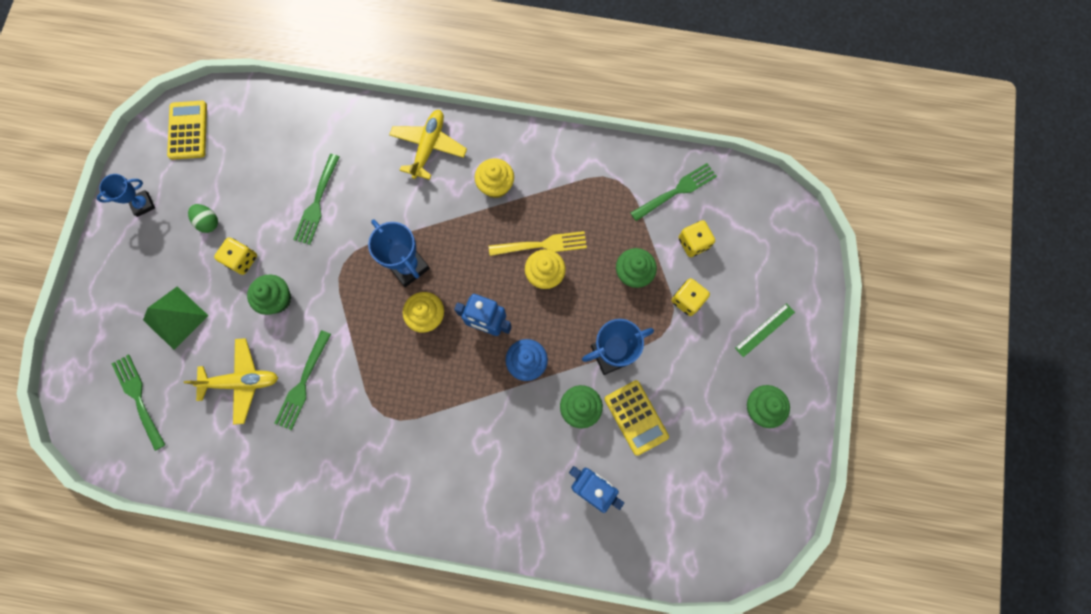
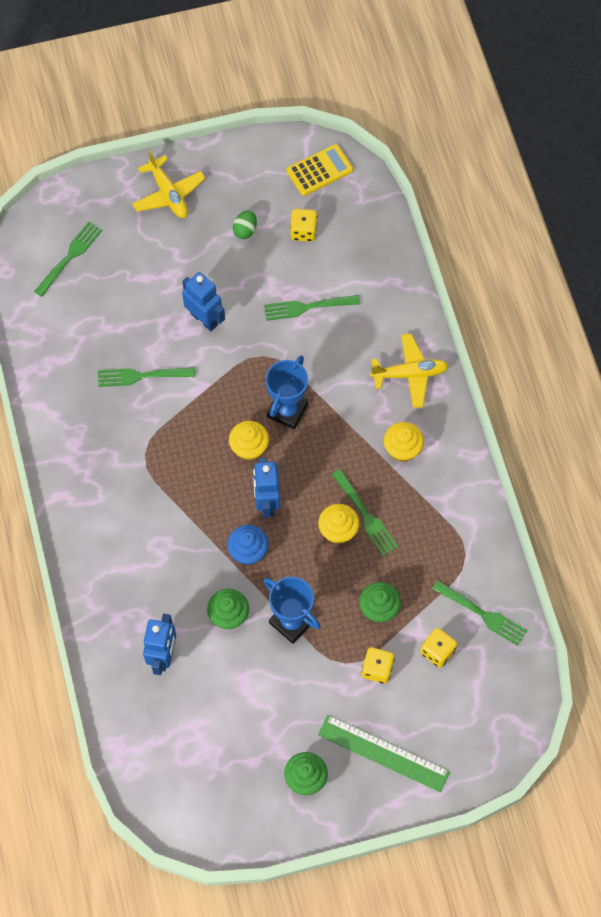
camera: 65 degrees right, 10 degrees down
(143, 204) = (234, 171): blue trophy -> none
(175, 317) = (149, 248): green pyramid -> none
(241, 382) = (120, 327): yellow plane -> yellow plane (168, 194)
(242, 260) = (225, 274): yellow dice -> yellow dice (303, 231)
(277, 299) = (204, 319): green cupcake -> blue robot
(541, 245) = (365, 515): yellow fork -> green fork
(636, 417) = (243, 668): yellow calculator -> none
(764, 330) = (383, 753): green ruler -> green ruler, size x1.79

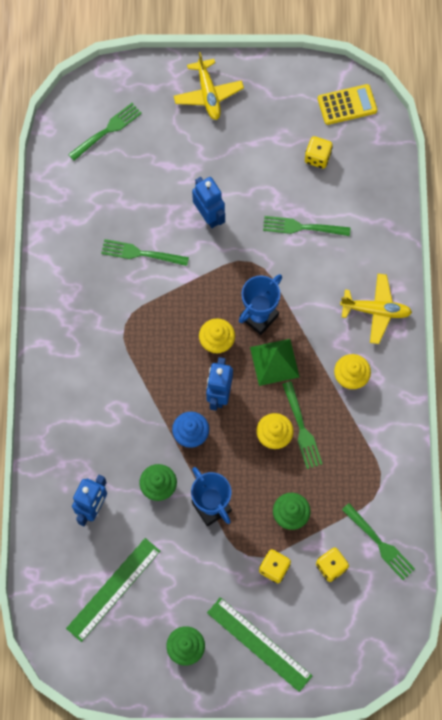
camera: 15 degrees right, 5 degrees up
(210, 737) = (113, 589): none -> green ruler
(245, 230) = (266, 143): green egg -> none
(317, 454) = (274, 362): none -> green pyramid

